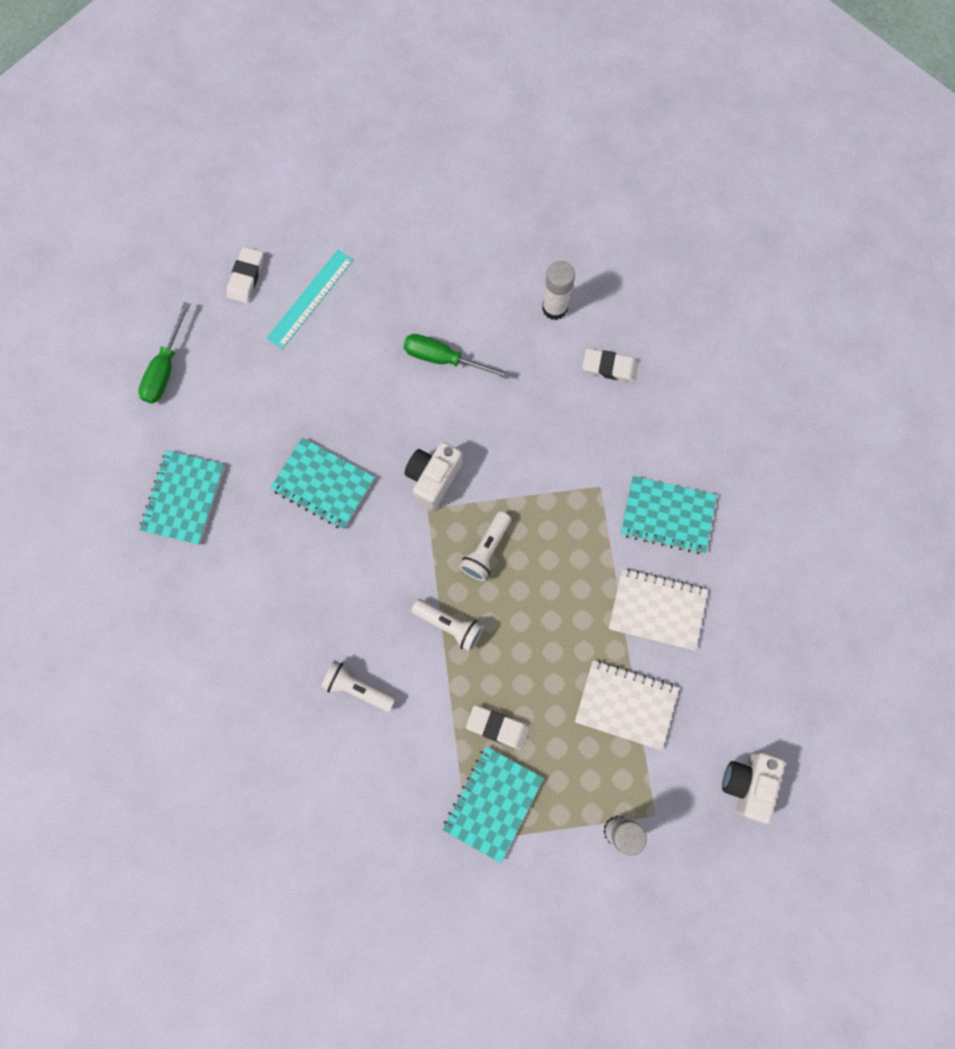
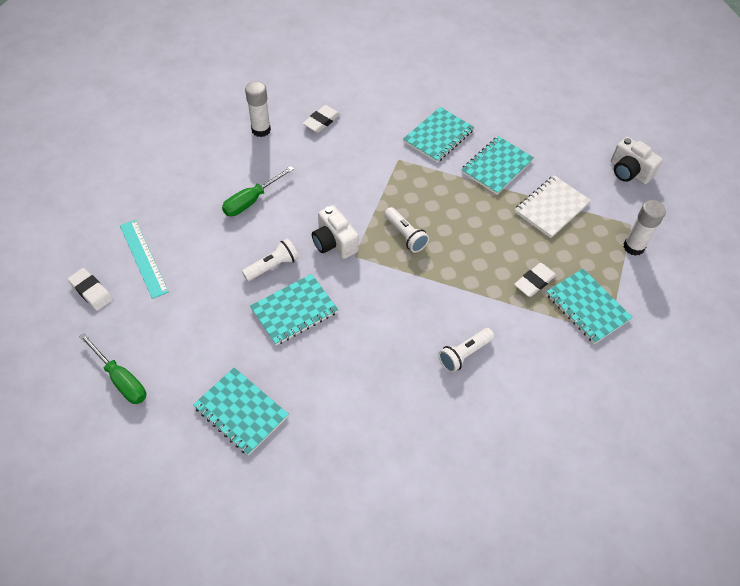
camera: 65 degrees left, 20 degrees down
(449, 625) = (447, 278): white flashlight -> white flashlight (272, 266)
(657, 610) = (497, 166): white notebook -> turquoise notebook

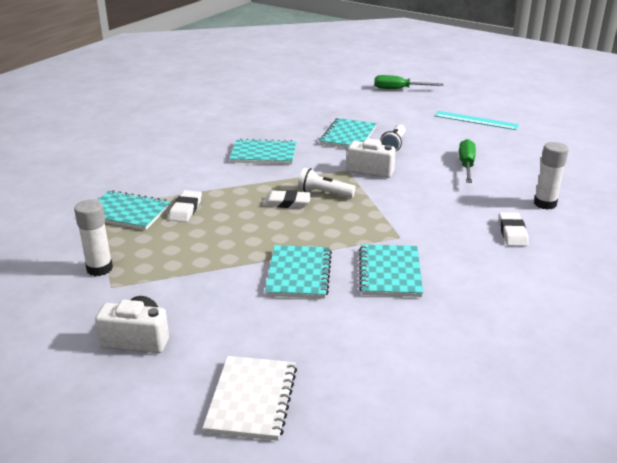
camera: 145 degrees right, 25 degrees down
(91, 291) = (475, 102): white eraser -> white eraser (287, 203)
(241, 412) = (320, 101): turquoise notebook -> turquoise notebook (263, 154)
(464, 354) = (209, 158): white flashlight -> none
(551, 208) = (209, 264): white notebook -> white notebook (251, 399)

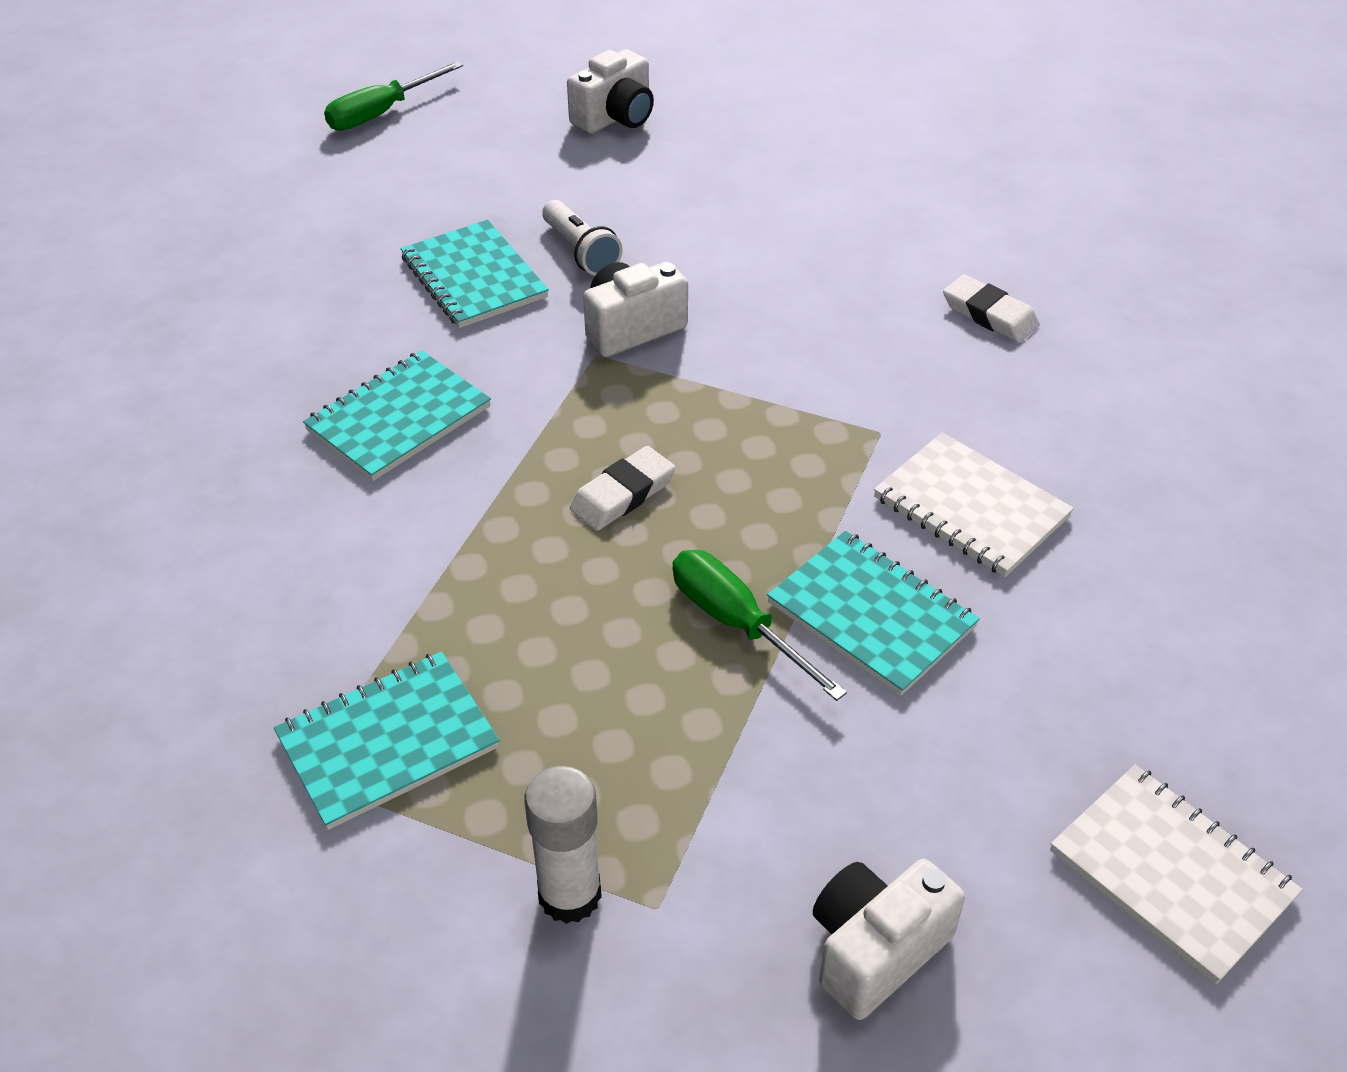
camera: 50 degrees left, 15 degrees up
(185, 209) = (482, 645): white eraser -> none
(324, 193) = (644, 431): white flashlight -> none
(390, 272) = (971, 507): turquoise notebook -> white notebook
(466, 165) = (746, 224): green screwdriver -> green screwdriver (736, 623)
(476, 120) = (615, 117): turquoise ruler -> white camera
(545, 204) = (946, 232): white glue stick -> none

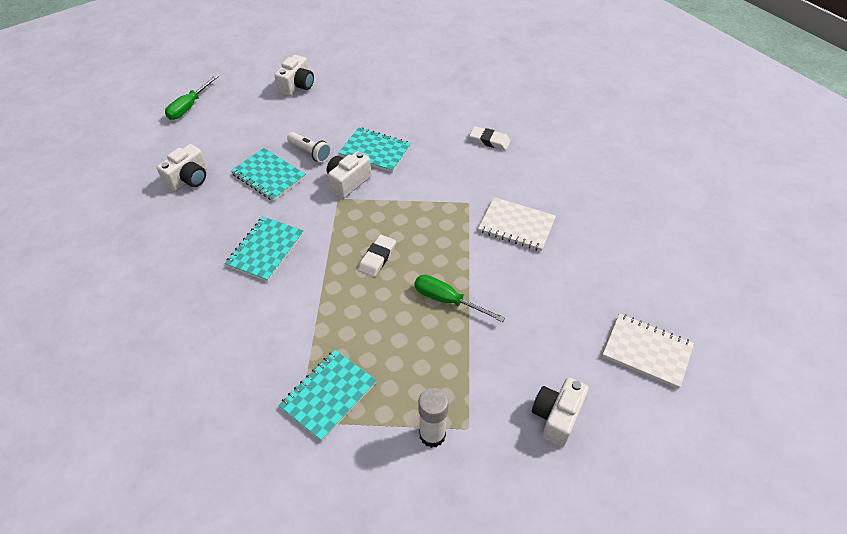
camera: 20 degrees left, 5 degrees up
(315, 248) = (189, 179): none -> white camera
(871, 615) = (497, 281): turquoise notebook -> turquoise notebook (375, 151)

